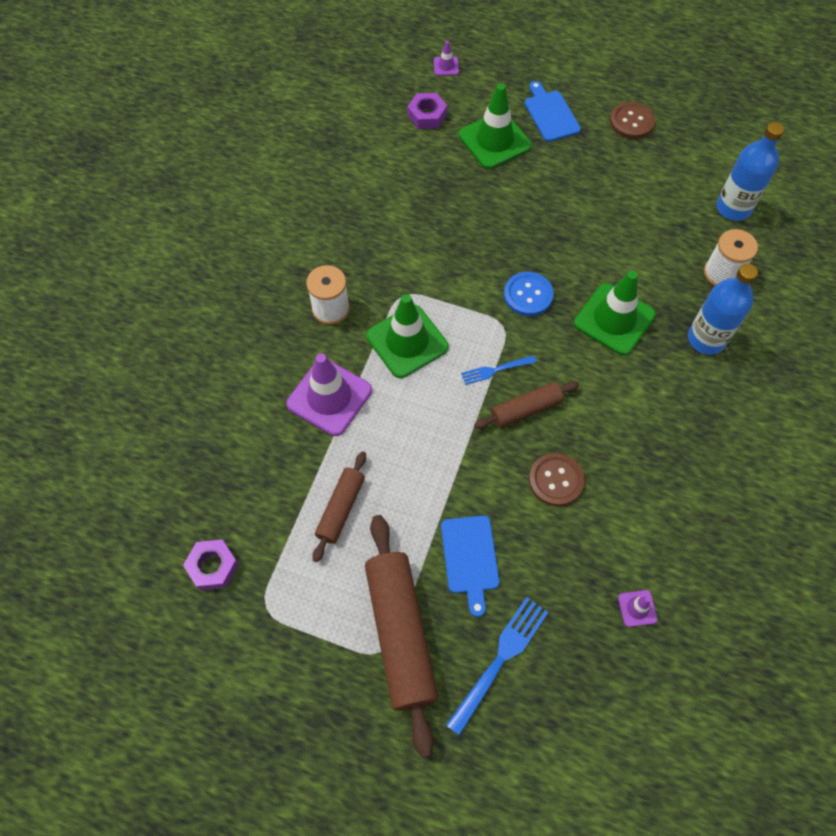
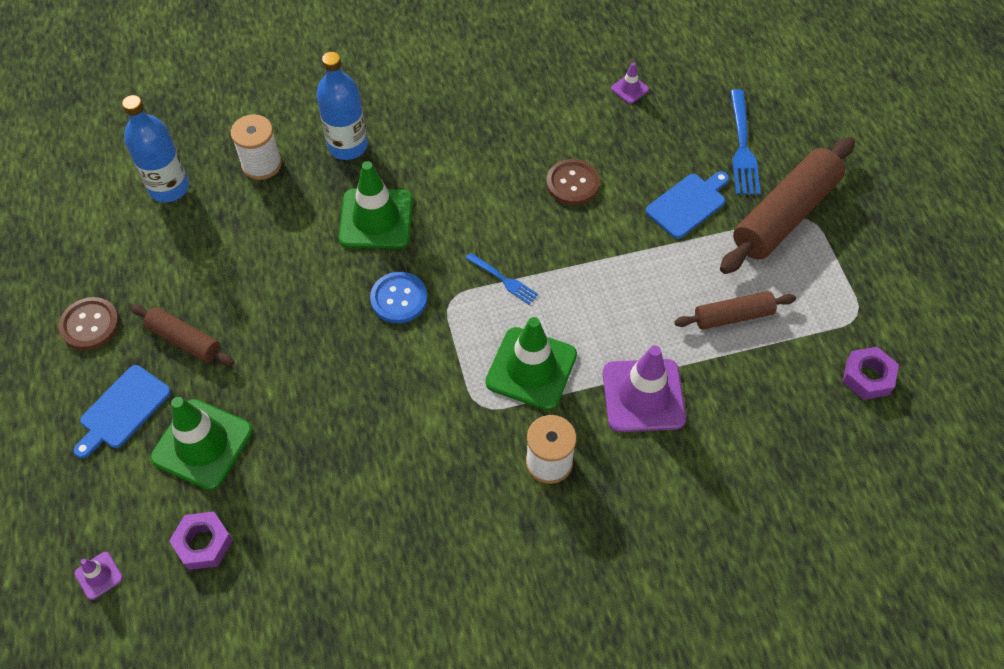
camera: 125 degrees left, 5 degrees down
(500, 660) = (742, 147): blue fork -> blue fork turned 90 degrees counterclockwise
(525, 409) = (524, 237): brown rolling pin -> brown rolling pin (184, 340)

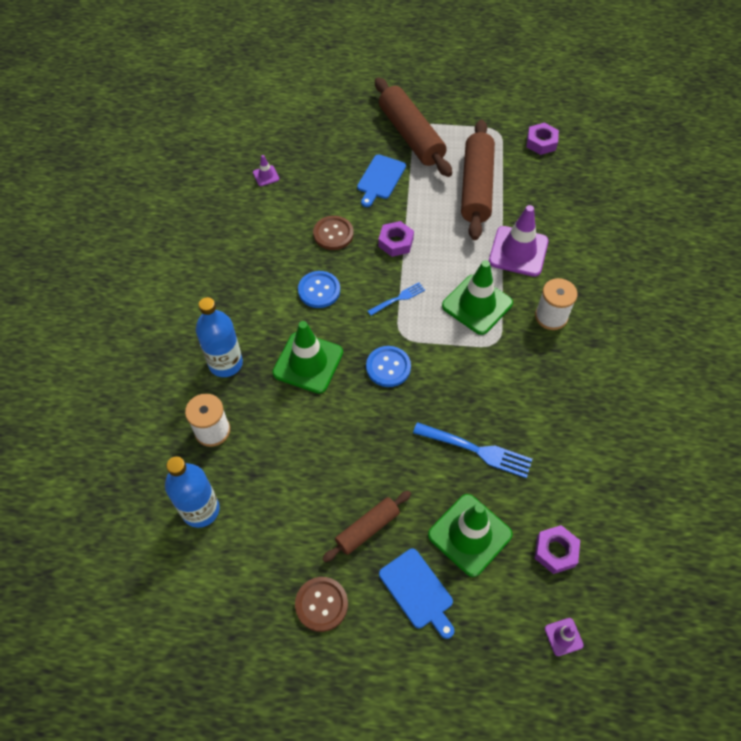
camera: 70 degrees left, 0 degrees up
(481, 197) = (319, 290): none -> blue button
(590, 251) = (395, 242): none -> purple nut
(688, 204) = (380, 179): blue cutting board -> blue cutting board turned 135 degrees counterclockwise
(733, 316) = (476, 187): brown rolling pin -> brown rolling pin, size x1.82
(742, 147) = (347, 136): blue fork -> blue fork (476, 450)

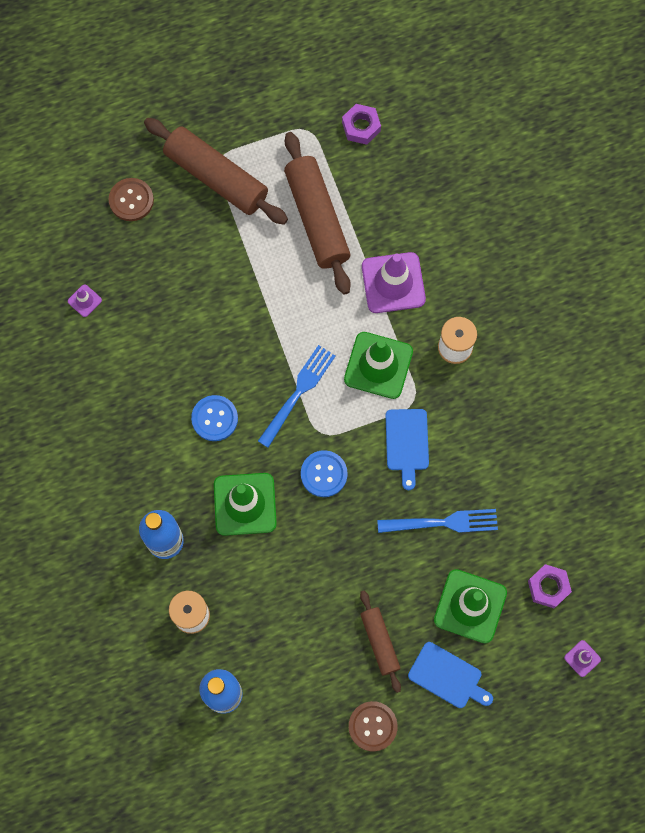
camera: 25 degrees left, 15 degrees up
(333, 234) = (195, 344): brown button -> brown button (131, 200)
(367, 529) = (380, 642): brown rolling pin -> brown rolling pin turned 45 degrees counterclockwise
(380, 179) = (210, 251): blue cutting board -> blue cutting board (407, 443)
(395, 242) = (264, 326): purple nut -> none
(398, 298) = (298, 393): blue fork -> blue fork, size x1.70

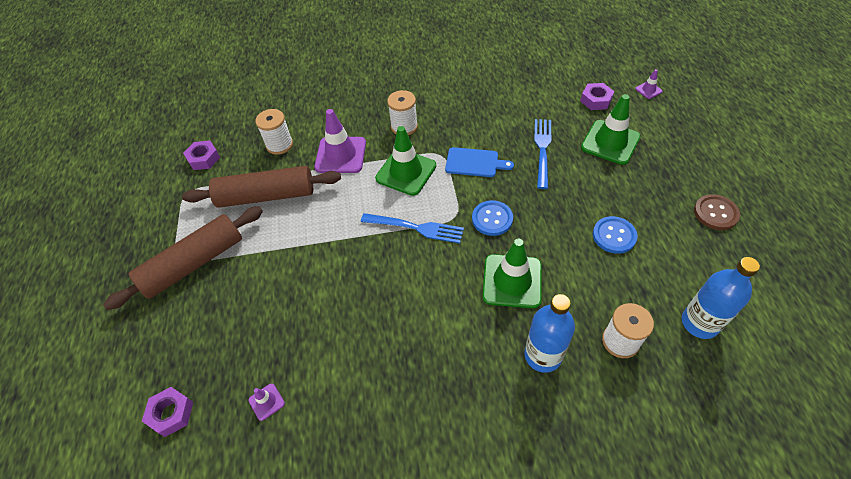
camera: 75 degrees left, 20 degrees down
(62, 223) = (171, 413): none -> purple nut
(131, 200) = (179, 340): brown button -> none
(214, 418) = (425, 295): blue button -> blue button (614, 236)
(298, 393) = (416, 228): blue fork -> blue fork turned 150 degrees clockwise
(380, 642) = (641, 199): brown rolling pin -> none
(398, 206) = (279, 145): none -> white spool
(448, 676) = (668, 161): blue cutting board -> none

